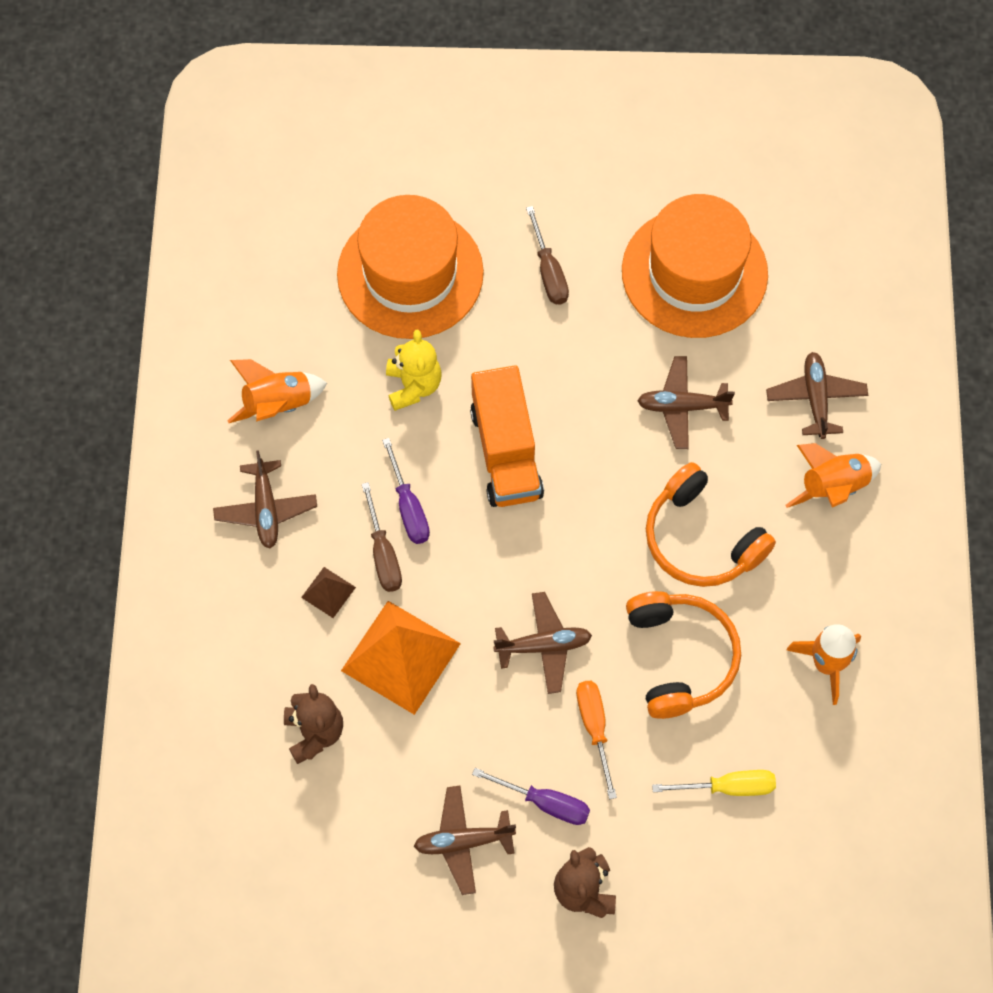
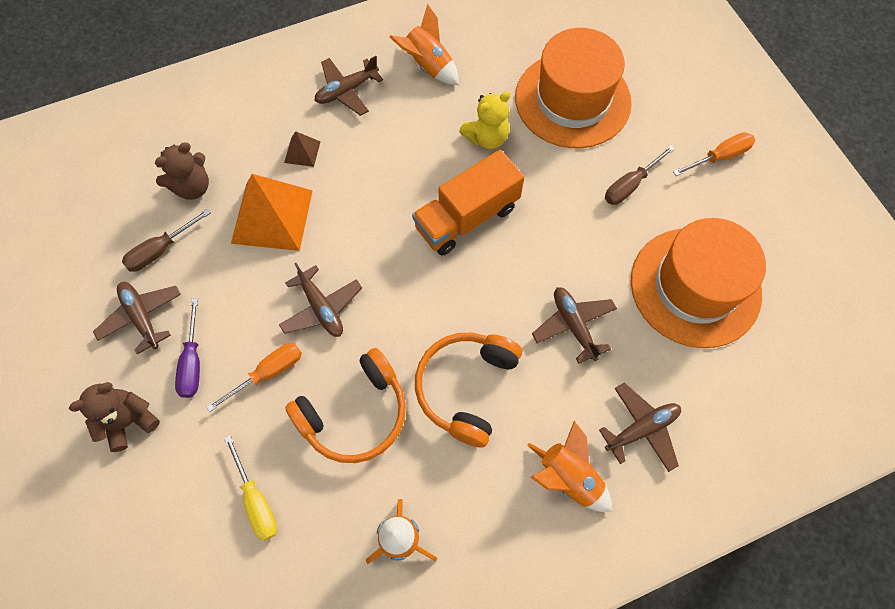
camera: 65 degrees right, 0 degrees up
(383, 553) = (347, 173): brown screwdriver -> brown screwdriver (161, 250)
(408, 507) = (391, 173): purple screwdriver -> none
(559, 168) = (719, 157): none -> orange screwdriver

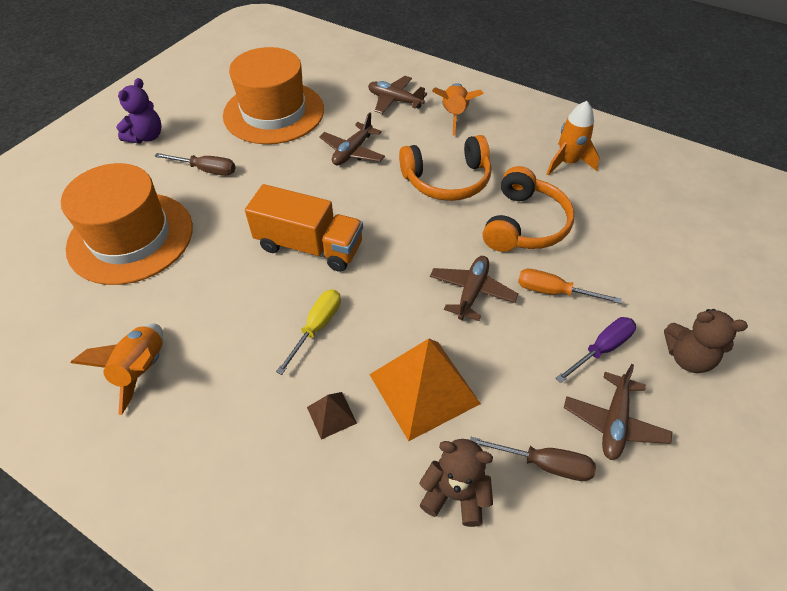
camera: 125 degrees left, 15 degrees down
(256, 500) = (633, 241): yellow screwdriver -> yellow screwdriver (317, 327)
(347, 91) = (221, 426): brown plane -> none
(355, 414) = (524, 224): orange headphones -> orange headphones turned 90 degrees clockwise
(486, 138) = (213, 274): yellow teddy bear -> none
(719, 157) = (146, 137): orange screwdriver -> purple teddy bear

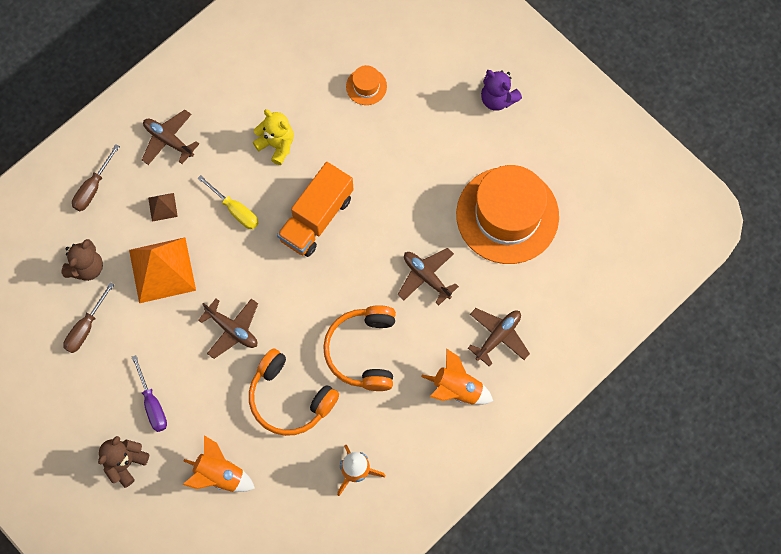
camera: 105 degrees right, 20 degrees up
(131, 237) = (366, 86): orange hat -> orange hat, size x0.41
(142, 370) = (236, 94): orange rocket -> orange rocket (219, 474)
(206, 170) = (435, 147): brown screwdriver -> brown screwdriver (93, 188)
(217, 305) = (276, 145): none -> yellow teddy bear
(553, 292) = (213, 392): orange screwdriver -> none
(614, 422) = (97, 385): brown plane -> brown plane (168, 140)

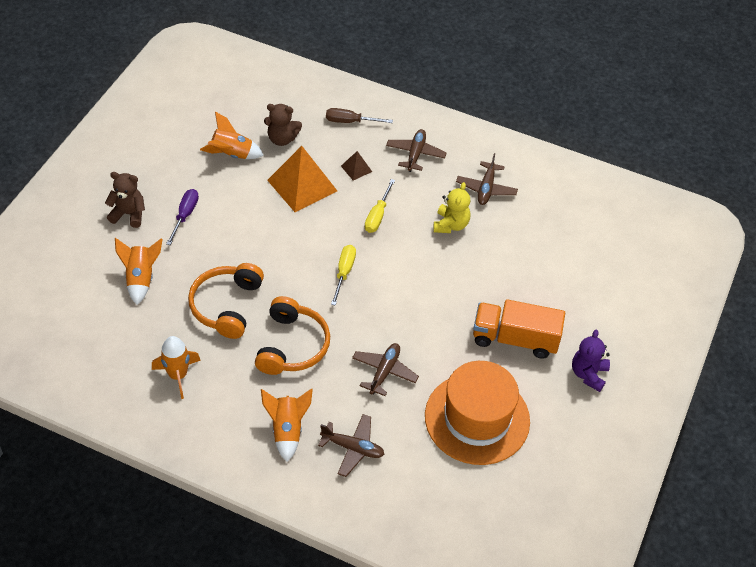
camera: 65 degrees right, 20 degrees down
(86, 327) = (232, 154): brown screwdriver -> orange rocket
(152, 404) = (185, 215): purple screwdriver -> purple screwdriver turned 150 degrees clockwise
(232, 329) = (271, 247): brown plane -> brown plane (486, 188)
(294, 270) = (344, 272): none -> yellow screwdriver
(316, 218) = (399, 273): orange truck -> orange truck (515, 339)
(363, 351) = (292, 345): orange headphones -> orange headphones turned 120 degrees clockwise
(366, 86) = (541, 270): orange hat -> none

